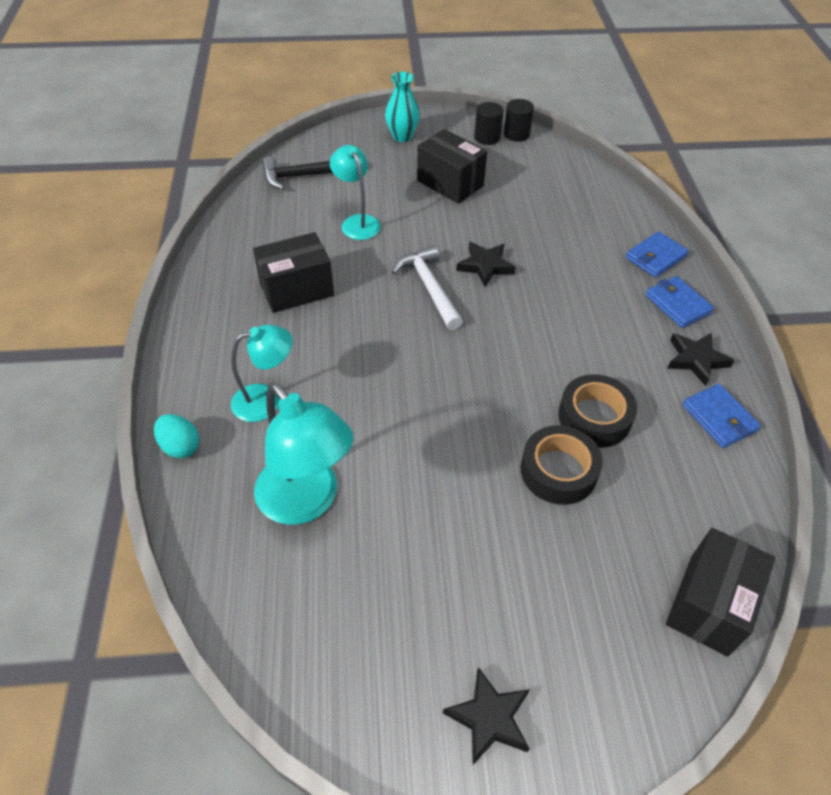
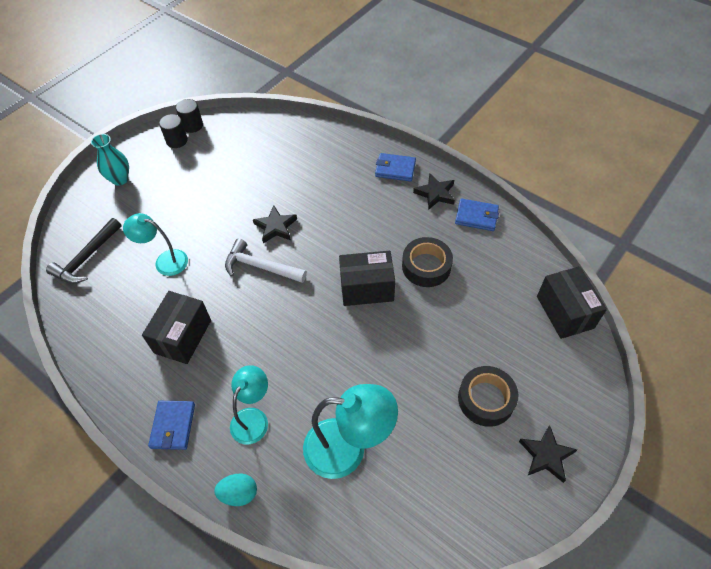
camera: 45 degrees left, 5 degrees up
(450, 183) = (191, 189): black box -> black box (366, 288)
(558, 471) = (442, 310): black tape -> black tape (486, 399)
(655, 257) = (356, 149): blue wallet -> blue wallet (173, 426)

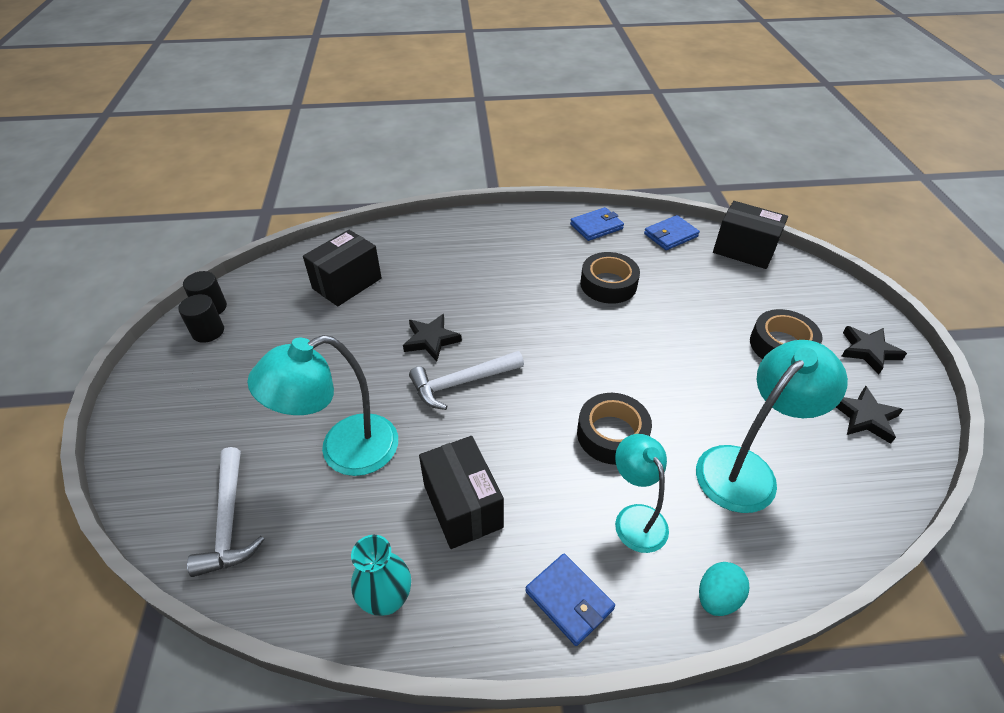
camera: 45 degrees left, 10 degrees down
(86, 258) = (229, 521): black hammer -> white hammer
(120, 179) = (174, 411): turquoise vase -> turquoise vase (387, 599)
(165, 261) = (344, 451): turquoise lamp -> turquoise lamp, size x1.57
(300, 363) = (612, 434): none -> black tape
(366, 288) = (584, 332): black box -> black box (347, 283)
(395, 169) = (483, 230): blue wallet -> blue wallet (670, 235)
(435, 193) = (542, 229): black star -> black star (865, 417)

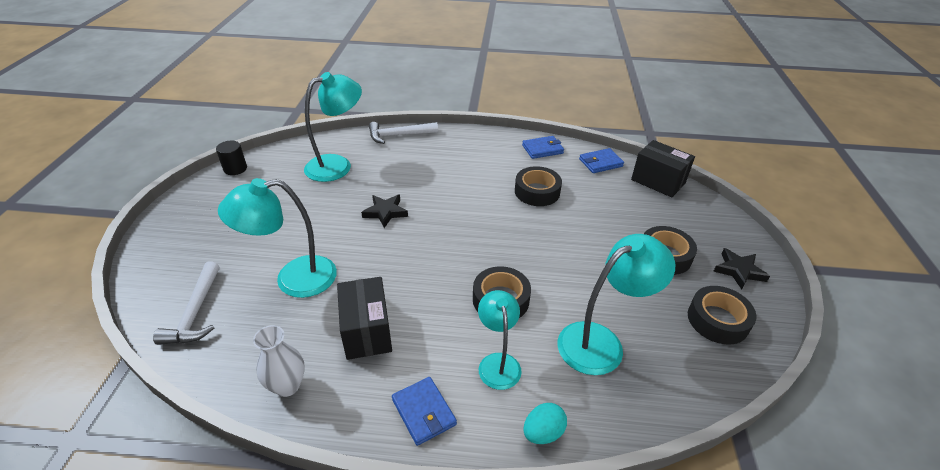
camera: 10 degrees right, 5 degrees down
(208, 332) = (227, 184): black cylinder -> none
(347, 283) = (337, 165): black box -> turquoise lamp
(387, 599) = (287, 386): turquoise vase -> white vase
(461, 383) = (397, 245): white hammer -> white hammer (398, 135)
(865, 417) = (717, 320): black star -> black tape

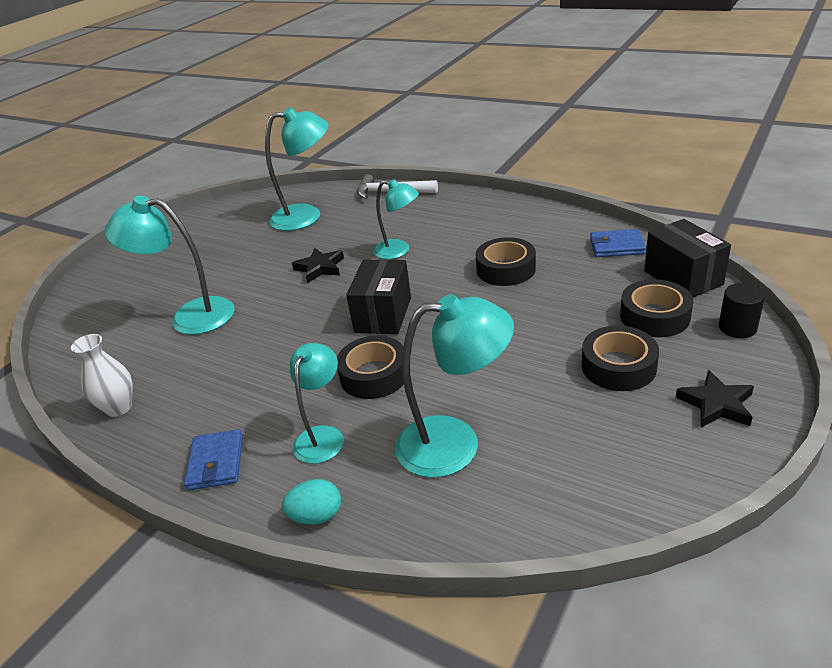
camera: 30 degrees right, 5 degrees down
(195, 313) = (92, 330): white hammer -> none
(235, 169) = (211, 209): black cylinder -> black cylinder (737, 328)
(367, 331) = (219, 376): black box -> black box (383, 315)
(443, 187) = (399, 251): none -> turquoise lamp
(542, 149) = (550, 223): blue wallet -> none
(717, 320) = (632, 455): black tape -> black tape (654, 316)

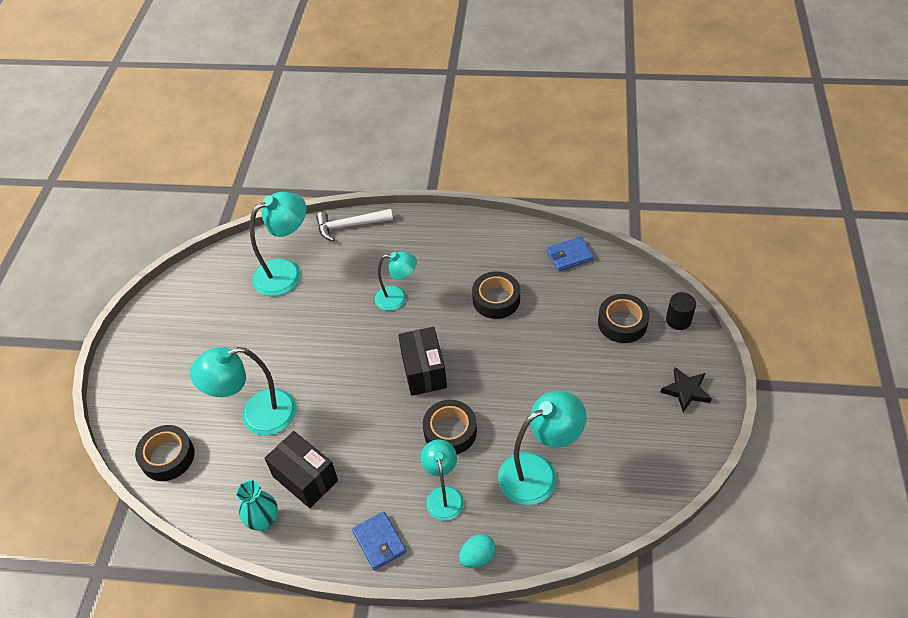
camera: 25 degrees left, 15 degrees up
(119, 408) = (264, 521): white vase -> turquoise vase
(320, 268) = (339, 333): black star -> none
(618, 366) = (615, 376): black tape -> black tape (167, 457)
(683, 278) = (628, 279): black box -> black box (305, 478)

